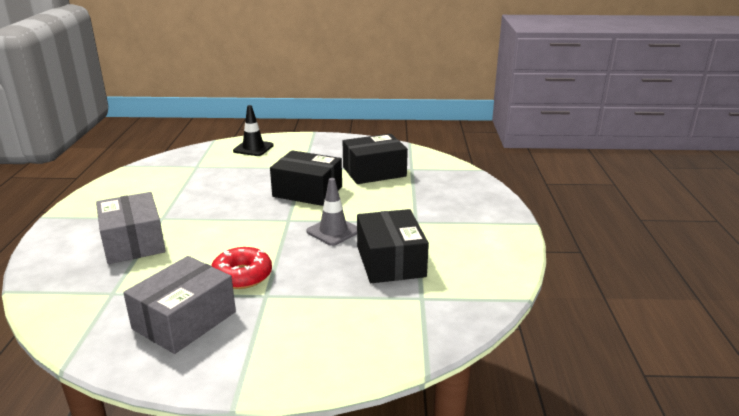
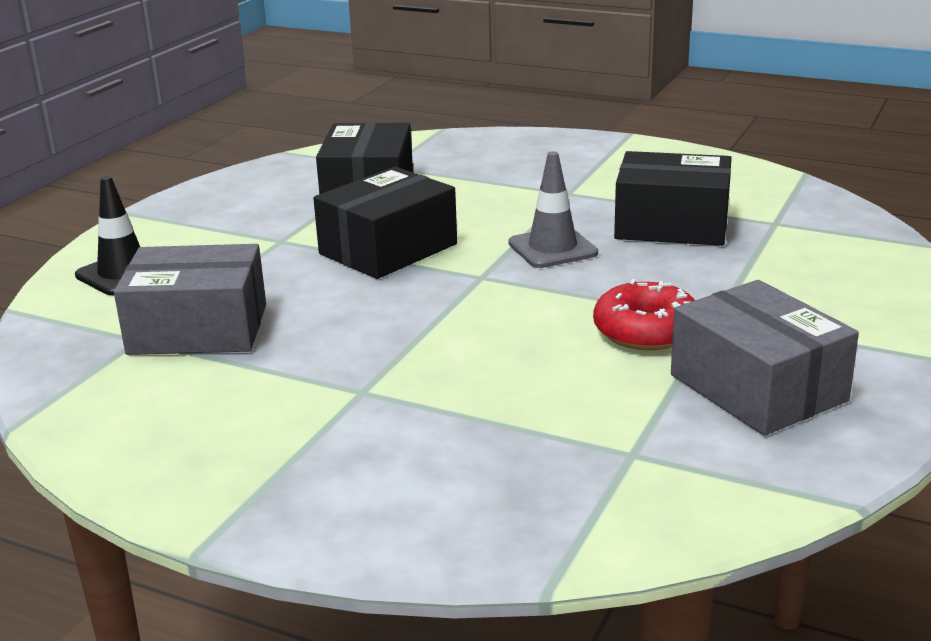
camera: 65 degrees left, 0 degrees up
(133, 242) = (446, 426): grey box -> grey box (198, 329)

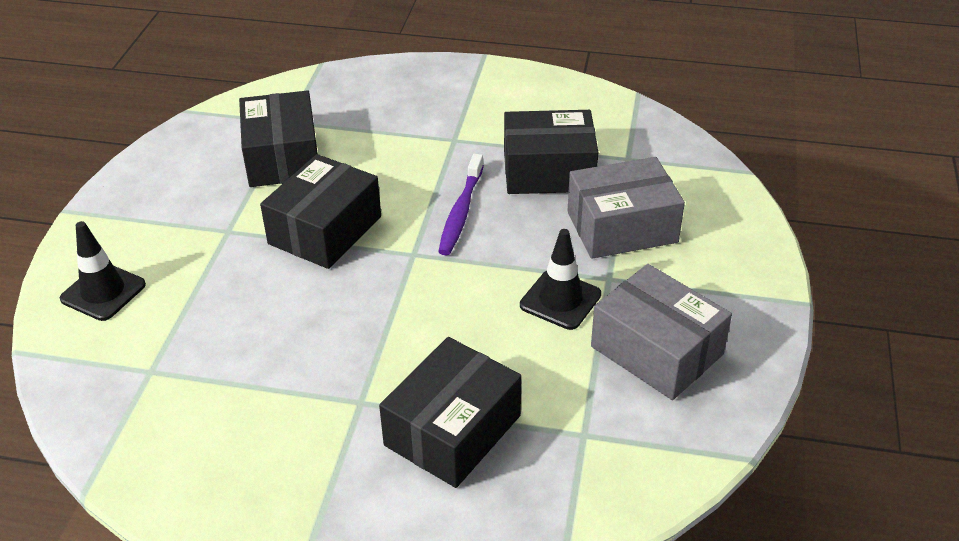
camera: 15 degrees left, 15 degrees up
(198, 329) = (198, 351): grey box -> grey box (622, 227)
(463, 429) = (452, 430): none -> black box
(552, 248) = (461, 212): grey traffic cone -> purple toothbrush
(646, 331) = (560, 300): red donut -> black traffic cone

